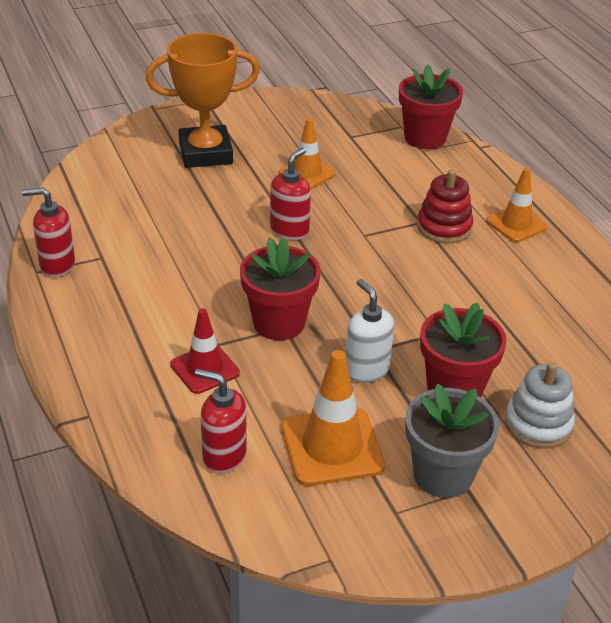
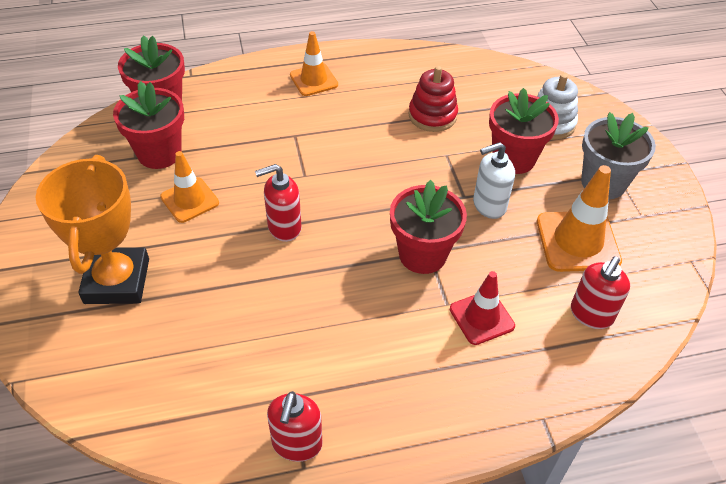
camera: 80 degrees left, 10 degrees up
(289, 230) = (284, 227): red soap dispenser -> red soap dispenser turned 60 degrees counterclockwise
(360, 148) = (159, 153): none -> red flower pot
(444, 227) = (307, 122): red stacking toy -> red stacking toy (432, 115)

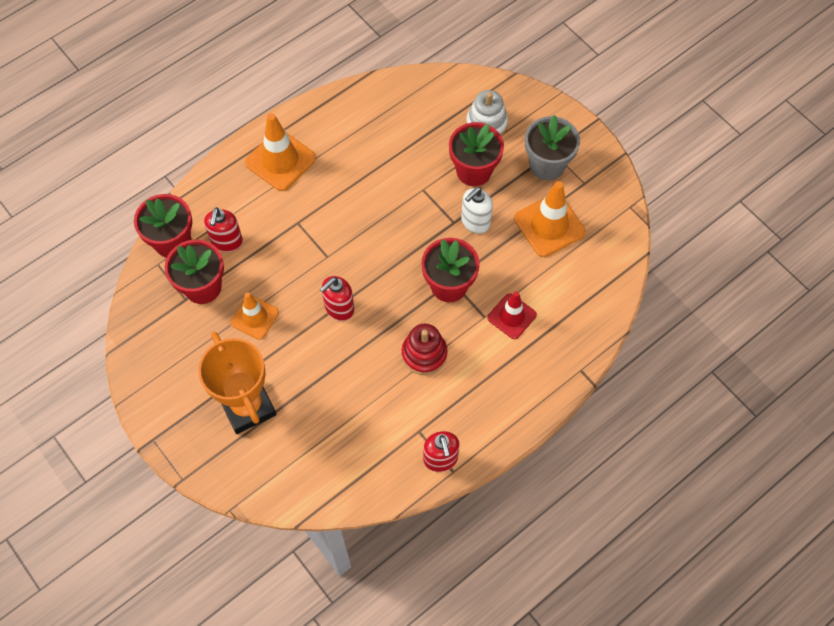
camera: 25 degrees left, 15 degrees up
(314, 80) = (280, 160): orange traffic cone -> orange traffic cone, size x1.53
(432, 115) = (394, 156): red stacking toy -> red stacking toy (424, 354)
(591, 314) = (581, 281): red soap dispenser -> red soap dispenser (227, 242)

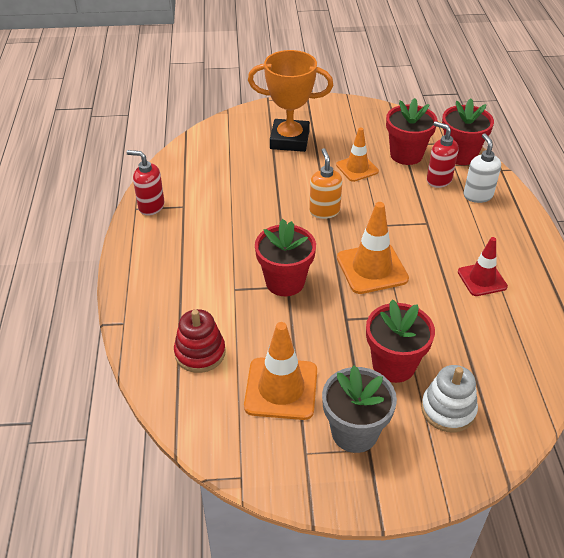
camera: 125 degrees right, 20 degrees down
(280, 160) = (503, 239): orange traffic cone -> orange traffic cone (372, 268)
(339, 308) = (324, 211): red soap dispenser -> orange soap dispenser
(424, 354) = (239, 237): red stacking toy -> red stacking toy (200, 353)
(475, 222) = (333, 333): white soap dispenser -> white soap dispenser (477, 195)
(512, 316) = (217, 306): red traffic cone -> red traffic cone (482, 279)

